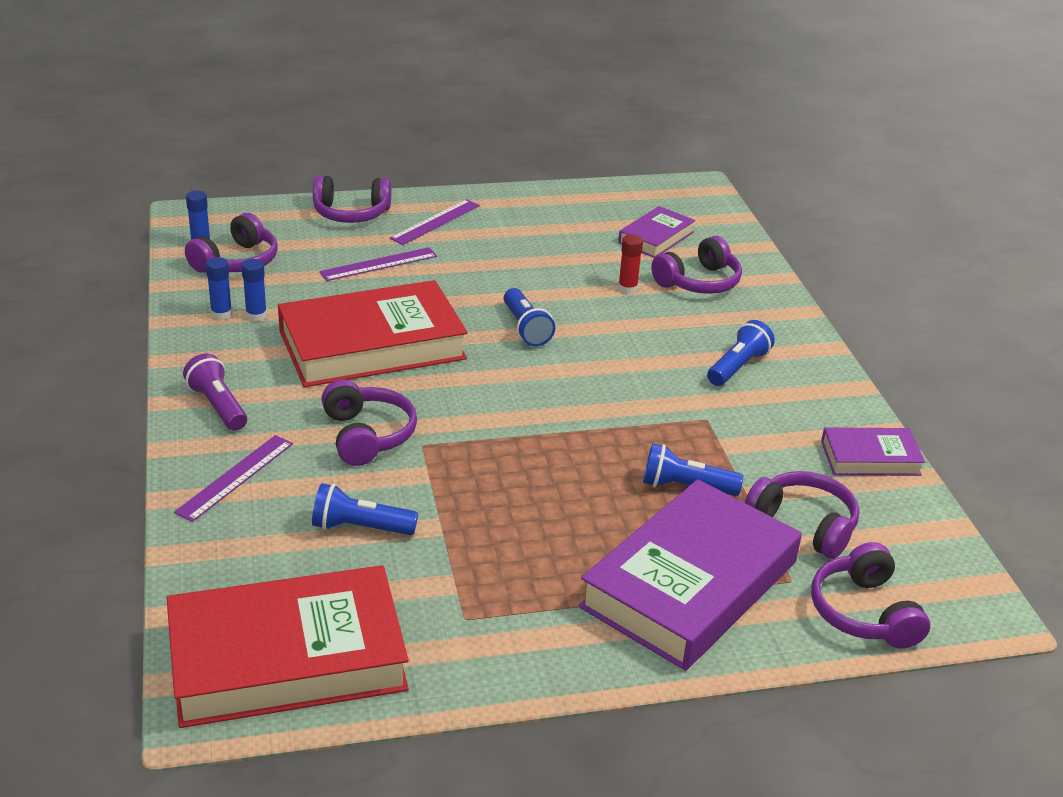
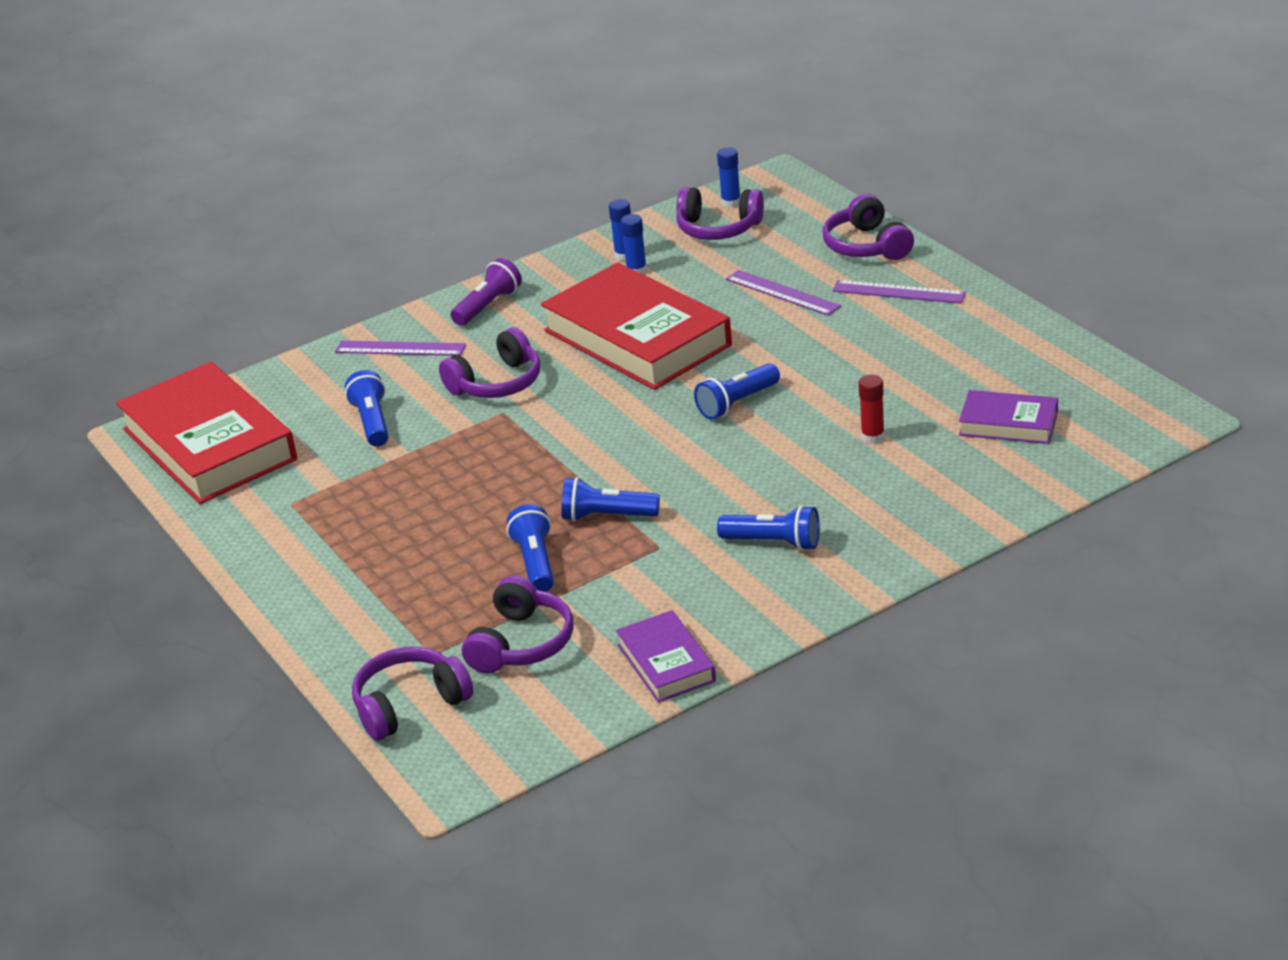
camera: 75 degrees right, 0 degrees up
(642, 432) = (607, 516): none -> blue flashlight
(689, 584) = (394, 599): purple book -> none
(699, 282) = (933, 476): purple headphones -> none

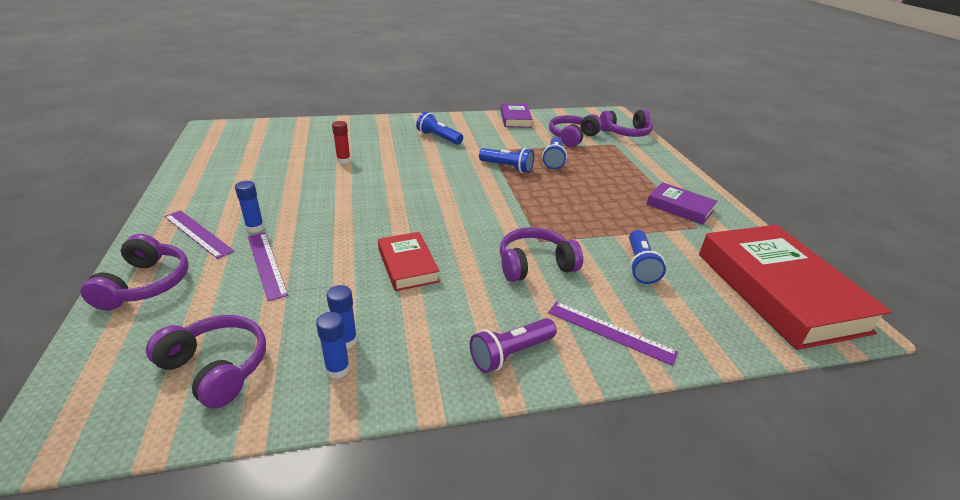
camera: 165 degrees left, 0 degrees up
(637, 338) = (408, 265): red book -> red book, size x0.49
(731, 202) = (152, 409): blue glue stick -> blue glue stick (255, 228)
(737, 403) = (389, 197): blue flashlight -> none
(1008, 423) = (276, 147): purple book -> purple book (680, 207)

